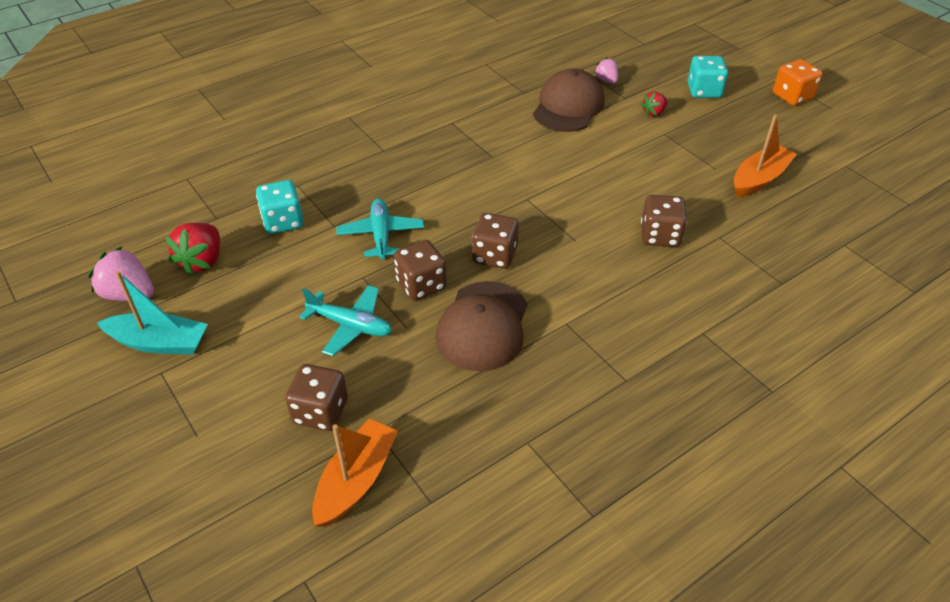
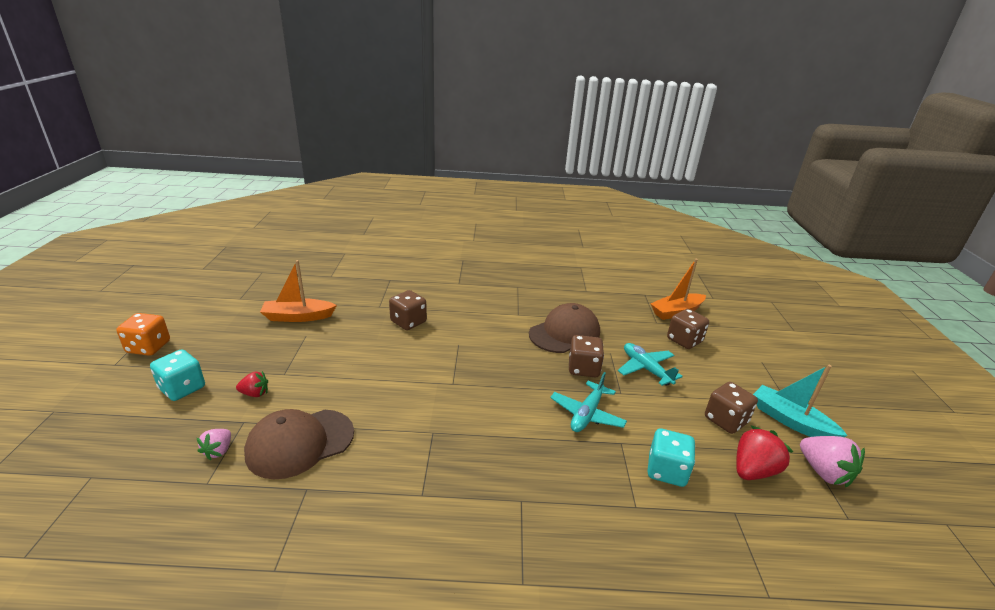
camera: 145 degrees left, 15 degrees down
(494, 255) = (519, 361): brown dice -> brown dice (725, 420)

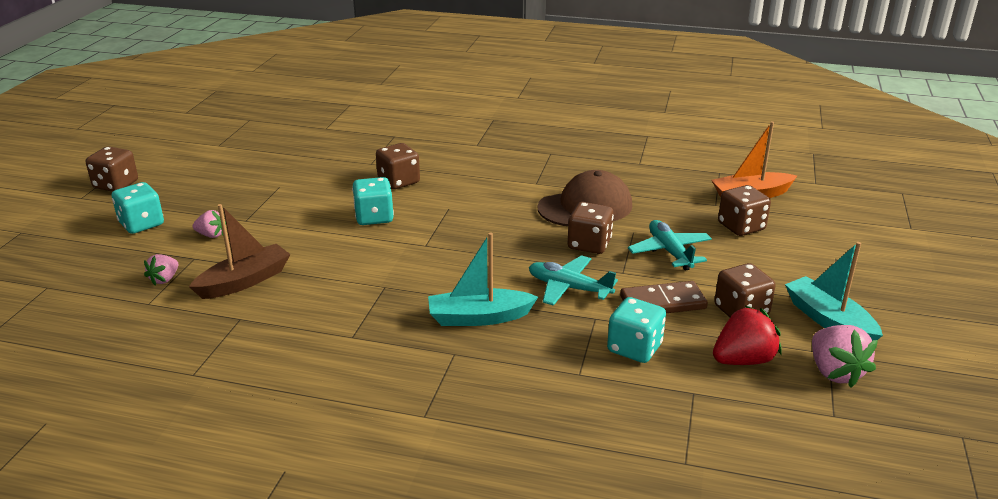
camera: 15 degrees right, 0 degrees up
(148, 347) = (116, 185): orange dice -> brown dice
(255, 393) = (211, 235): red strawberry -> pink strawberry
(298, 317) = (276, 167): orange boat -> none
(300, 443) = (244, 281): brown cap -> brown boat
(399, 359) = (374, 217): none -> turquoise dice
(527, 456) = (479, 317): none -> turquoise boat
(587, 414) = (569, 288): turquoise plane -> turquoise plane turned 75 degrees clockwise
(665, 419) = (663, 303): none -> brown domino

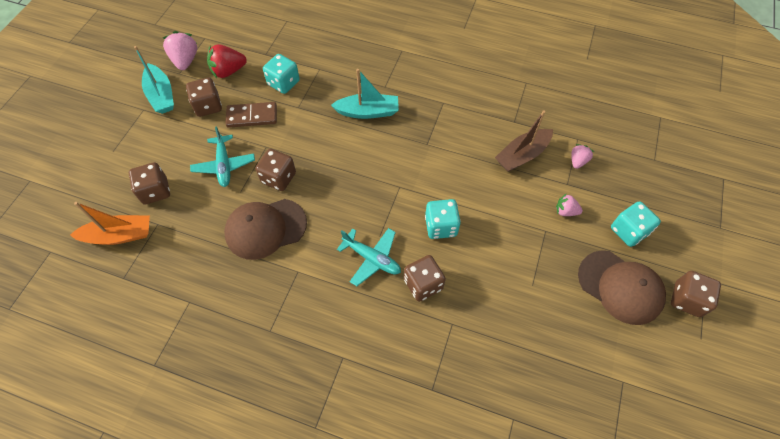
camera: 175 degrees left, 30 degrees up
(182, 189) = (620, 287): none -> brown cap
(569, 288) = (306, 133): turquoise plane -> turquoise plane (372, 258)

